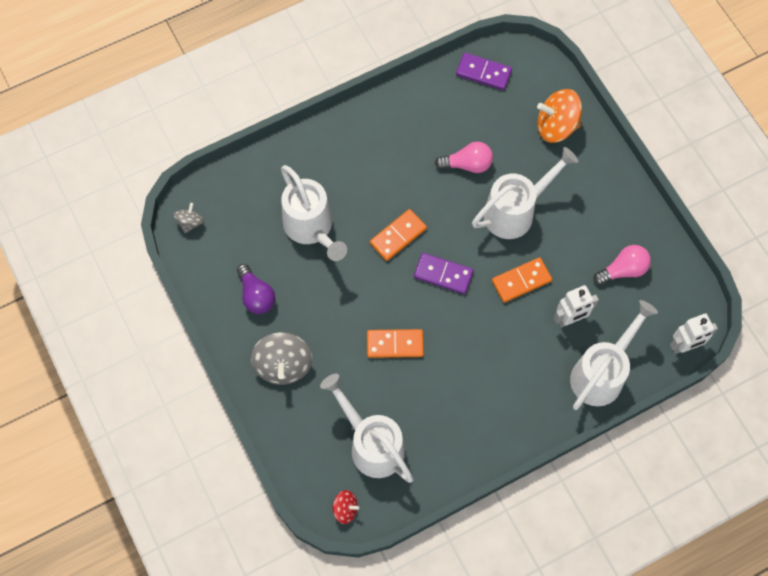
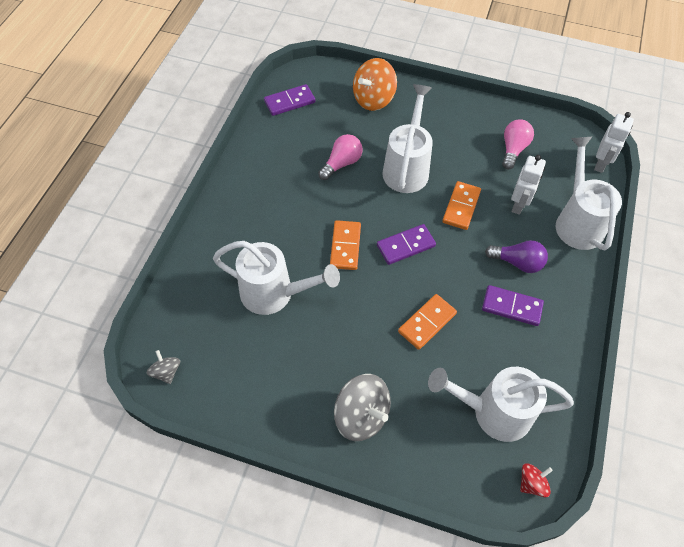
camera: 45 degrees left, 10 degrees down
(256, 295) = (282, 381): purple light bulb -> purple light bulb (517, 262)
(469, 389) = (511, 307): none -> purple domino

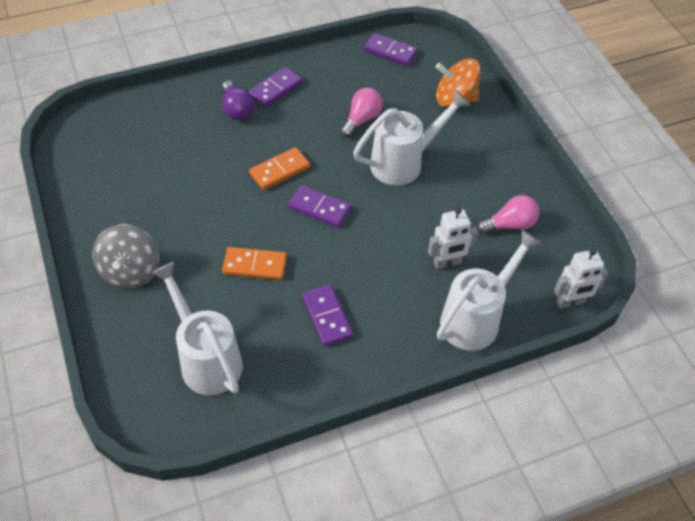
camera: 50 degrees right, 5 degrees down
(166, 372) = (74, 137): grey spinning top -> none
(256, 194) = (275, 89): none -> purple domino
(274, 294) = (193, 155): white watering can -> none
(341, 163) = (361, 119): pink light bulb -> pink light bulb turned 60 degrees counterclockwise
(461, 207) = (400, 223): orange domino -> none
(517, 262) = (380, 296): purple light bulb -> purple light bulb (237, 109)
(532, 483) = (160, 423): red spinning top -> none

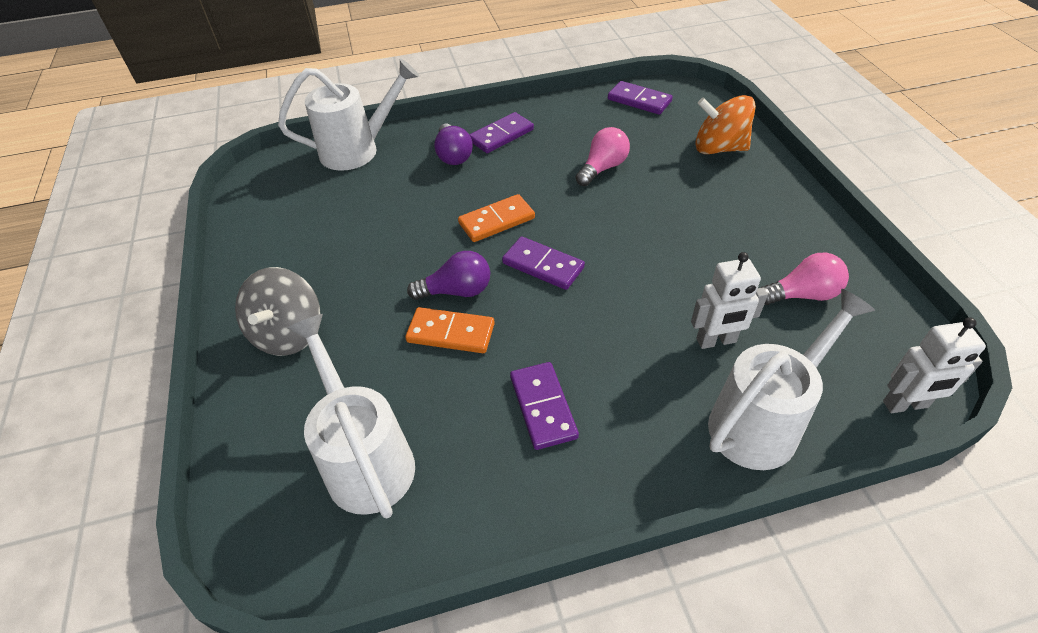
camera: 10 degrees right, 5 degrees down
(255, 232) = (457, 291): none -> purple light bulb
(403, 163) = (654, 216): white watering can -> white watering can (358, 150)

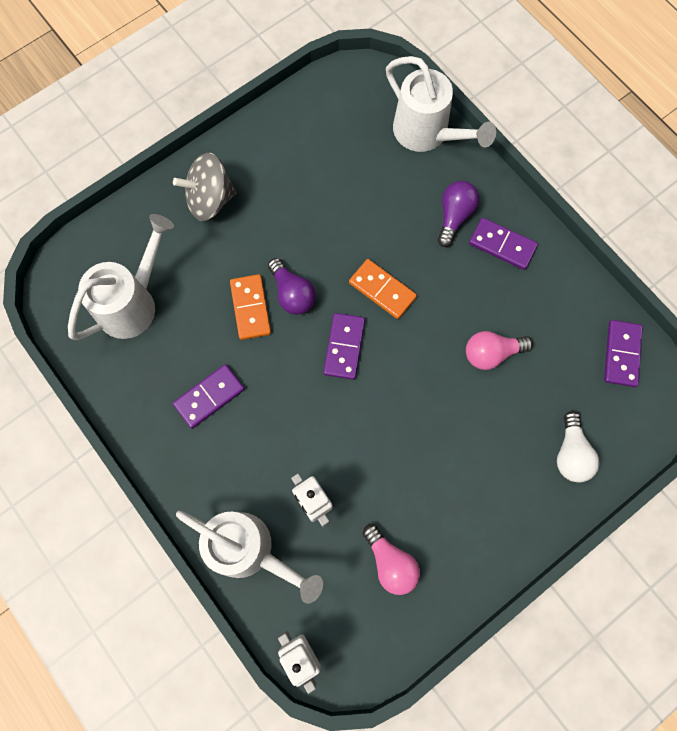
camera: 65 degrees right, 25 degrees up
(453, 155) = (454, 216): purple light bulb -> purple light bulb turned 150 degrees clockwise
(602, 168) = (491, 353): pink light bulb -> pink light bulb turned 150 degrees clockwise
(719, 148) = (571, 453): orange spinning top -> white light bulb

